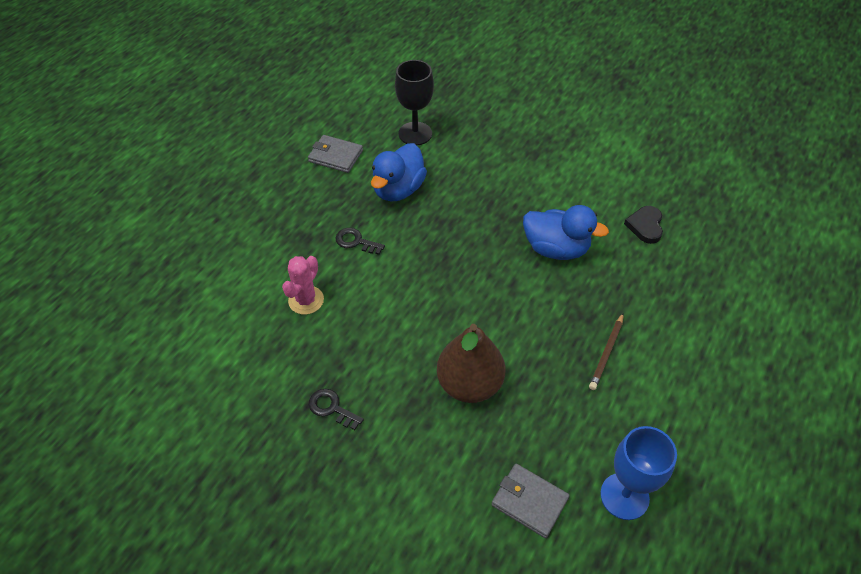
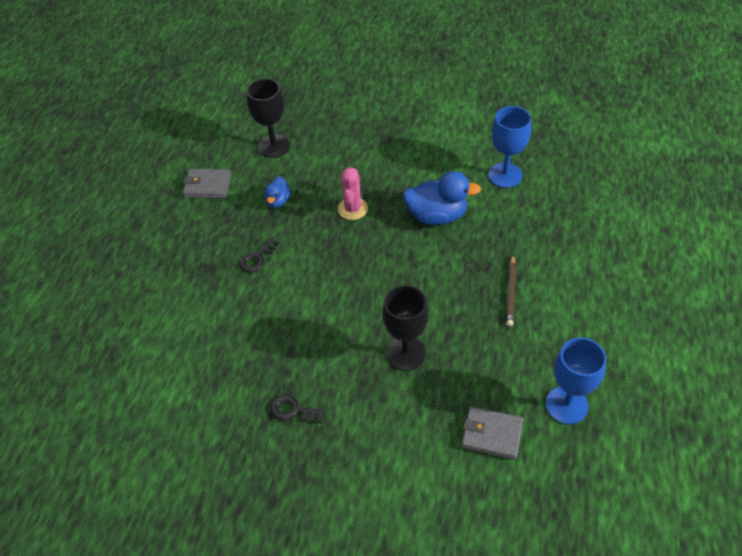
camera: 15 degrees left, 0 degrees up
(306, 300) = (232, 323): pink cactus -> pink cactus (353, 209)
(356, 241) = (257, 258): black key -> black key turned 60 degrees counterclockwise
(398, 189) = (278, 201): blue duck -> blue duck, size x0.55
(469, 384) = (405, 353): brown pear -> black goblet
(645, 226) = (505, 175): black heart -> blue goblet

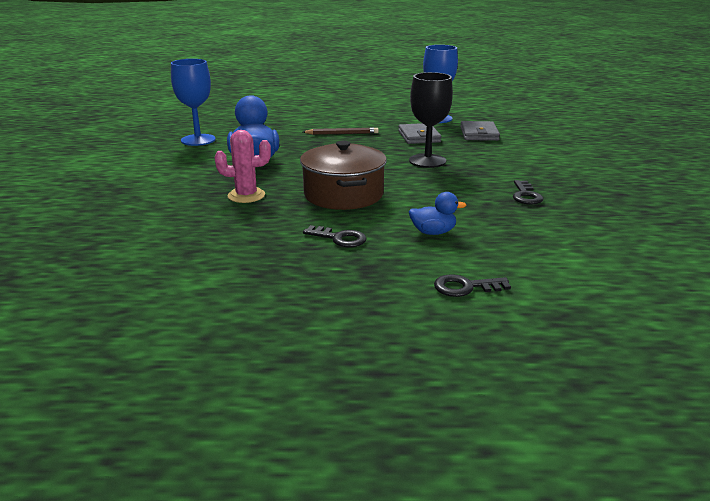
camera: 105 degrees left, 25 degrees down
(164, 315) = (465, 287): none -> black key
(208, 186) = (197, 299): grey wallet -> grey wallet (419, 136)
(274, 146) = (112, 257): black goblet -> none
(278, 201) = (233, 239): blue duck -> blue duck (433, 232)
(337, 271) = (343, 194): none -> brown pot

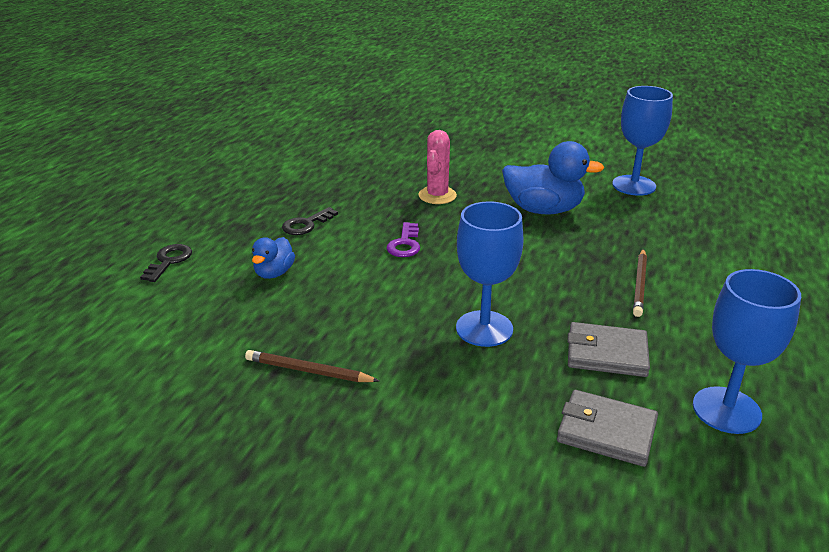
camera: 110 degrees right, 5 degrees up
(343, 194) = (405, 244): brown pot -> purple key
(427, 161) = (484, 328): black goblet -> blue goblet
(526, 195) = (308, 371): black key -> brown pencil

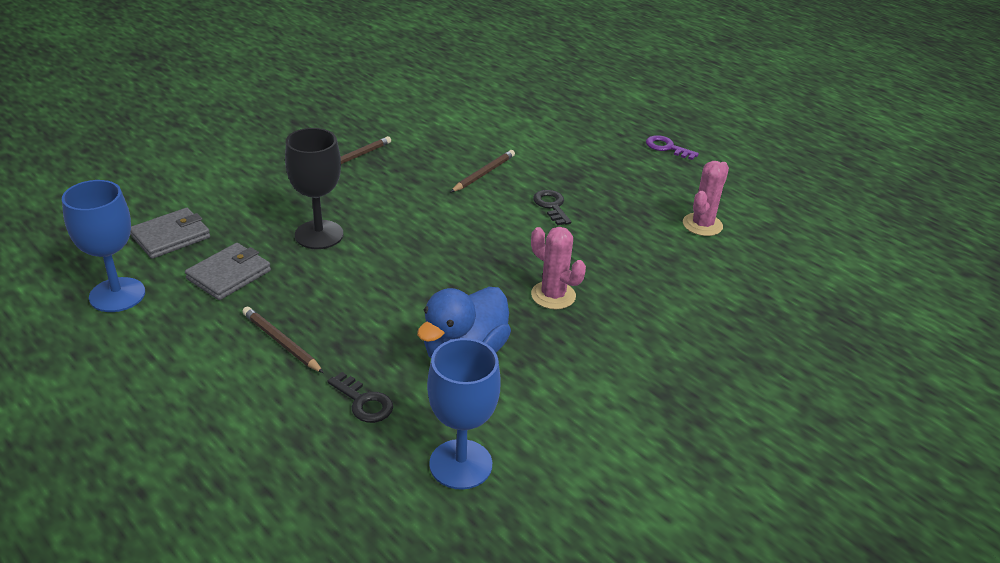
camera: 115 degrees right, 5 degrees up
(169, 261) = (540, 139): black key -> black key (364, 402)
(274, 273) = (484, 173): blue duck -> brown pencil
(278, 162) = (702, 225): none -> pink cactus
(405, 244) = (473, 243): purple key -> purple key (667, 148)
(484, 328) = (319, 235): blue goblet -> black goblet

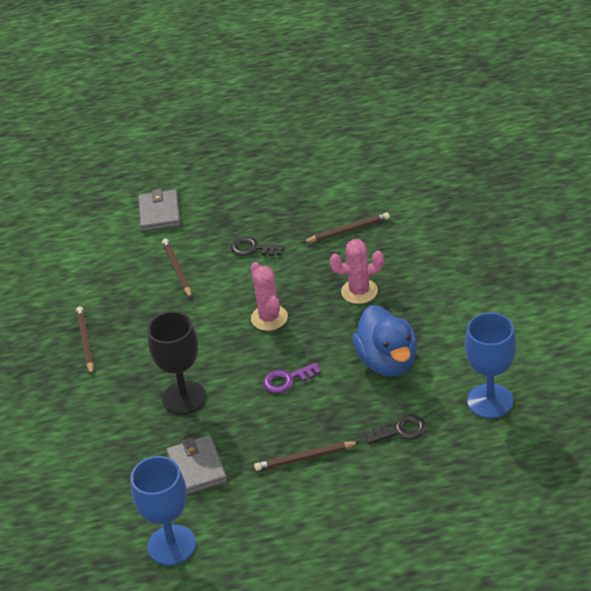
camera: 50 degrees left, 5 degrees up
(170, 236) = (112, 494): grey wallet -> grey wallet (159, 213)
(635, 256) = (348, 230): none -> brown pencil
(667, 148) = (228, 151): purple key -> purple key (287, 380)
(702, 225) = (339, 179): pink cactus -> pink cactus (269, 318)

